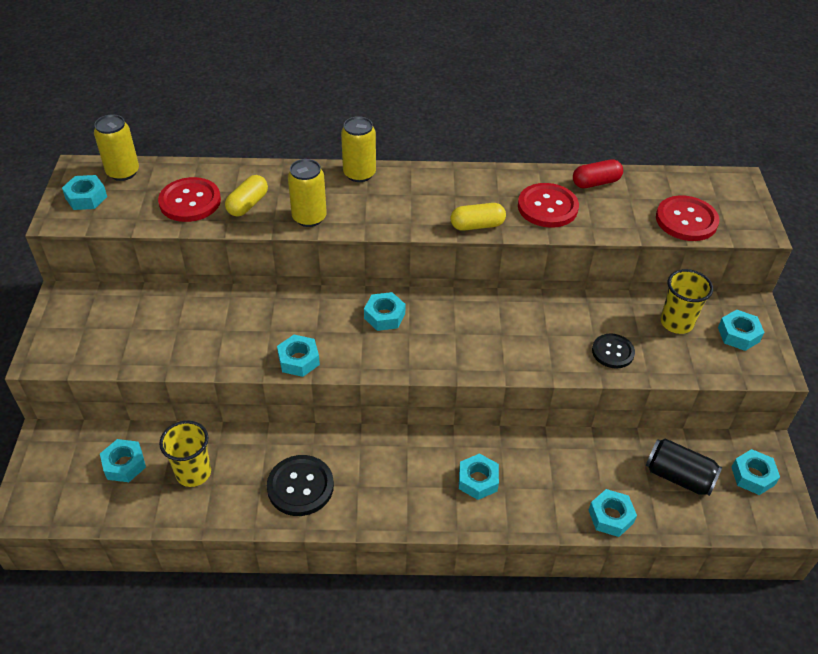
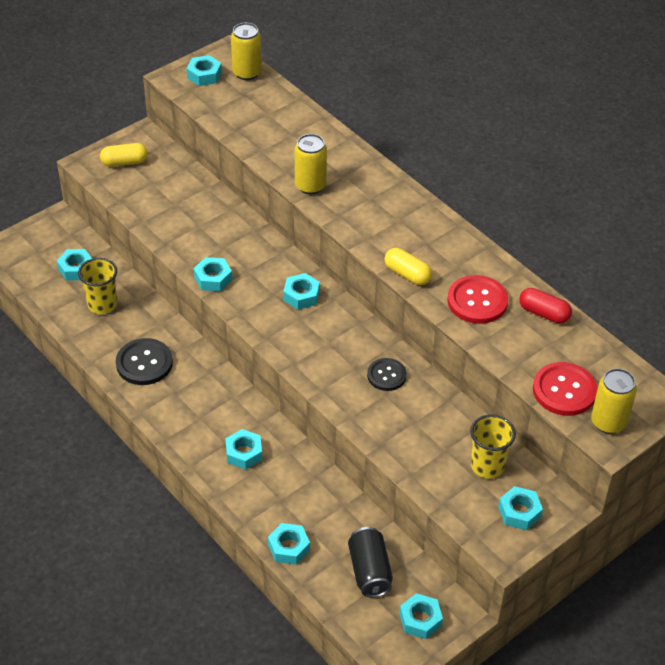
camera: 50 degrees right, 0 degrees up
(190, 201) = (257, 121): red button -> none
(248, 204) = (287, 149): yellow capsule -> yellow capsule (124, 162)
(359, 174) = (387, 181): yellow can -> yellow can (608, 422)
(612, 352) = (409, 442): black button -> black button (386, 375)

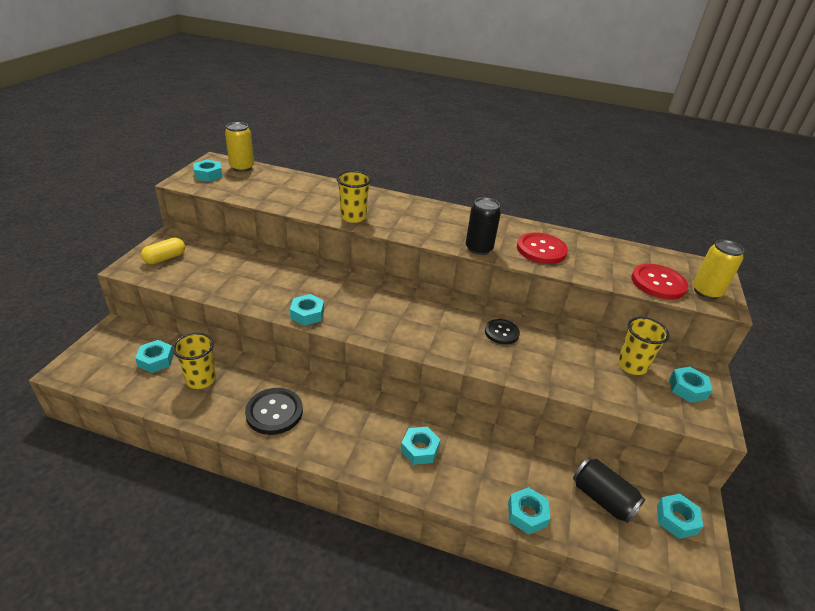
camera: 35 degrees left, 10 degrees down
(301, 295) = (388, 302): turquoise nut -> none
(310, 186) = (353, 217): yellow can -> yellow cup
(407, 274) = (478, 248): yellow capsule -> black can
(544, 313) = (588, 243): red capsule -> none

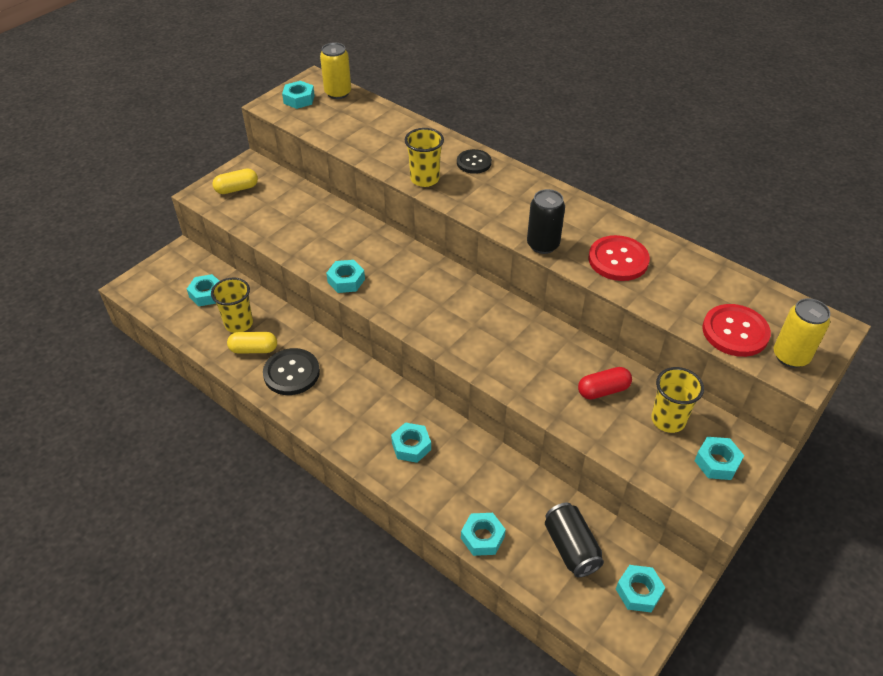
camera: 25 degrees right, 10 degrees up
(226, 399) = (254, 349): none -> yellow capsule
(501, 332) = (540, 346): black button -> black button (474, 162)
(571, 355) = (603, 390): none -> red capsule

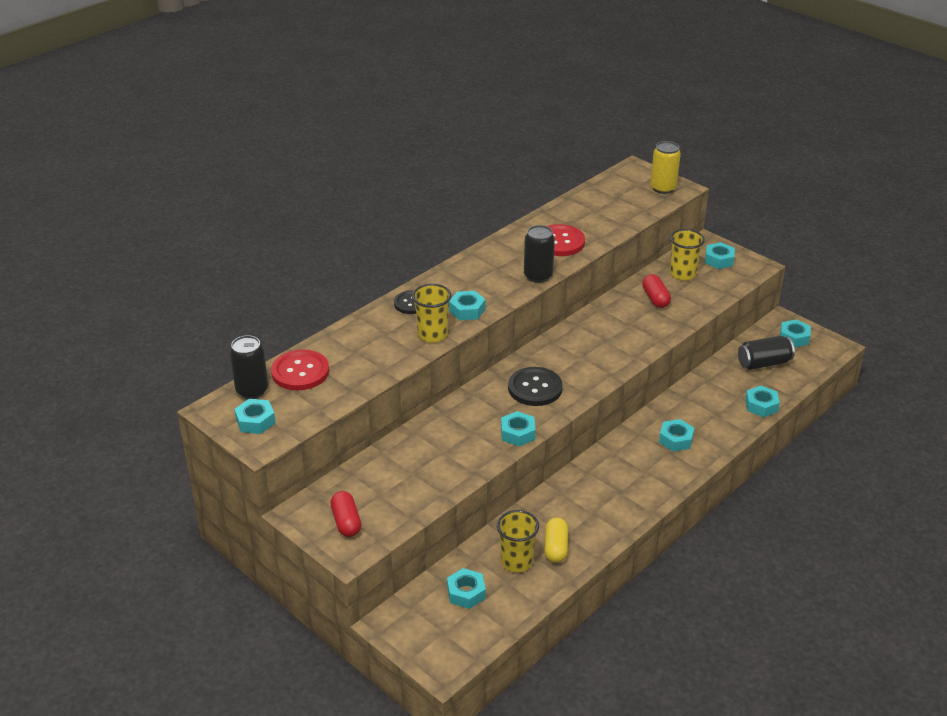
camera: 85 degrees left, 10 degrees down
(237, 189) = (346, 522): yellow capsule -> red capsule
(291, 373) = (589, 518): black button -> black button (535, 388)
(338, 93) = (252, 390): yellow can -> black can
(468, 198) = (467, 310): none -> turquoise nut
(735, 332) = (640, 205): red button -> red button (300, 372)

